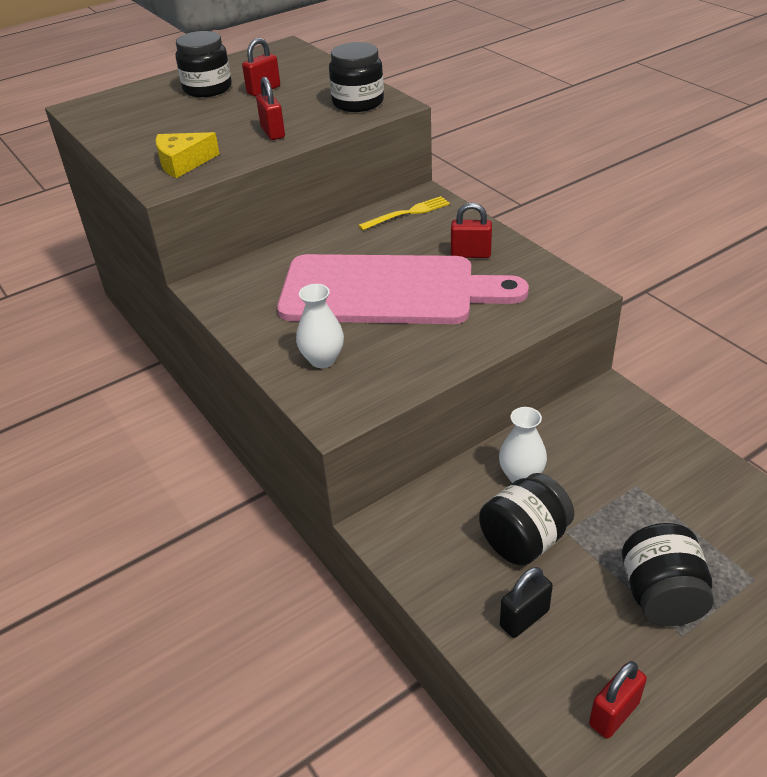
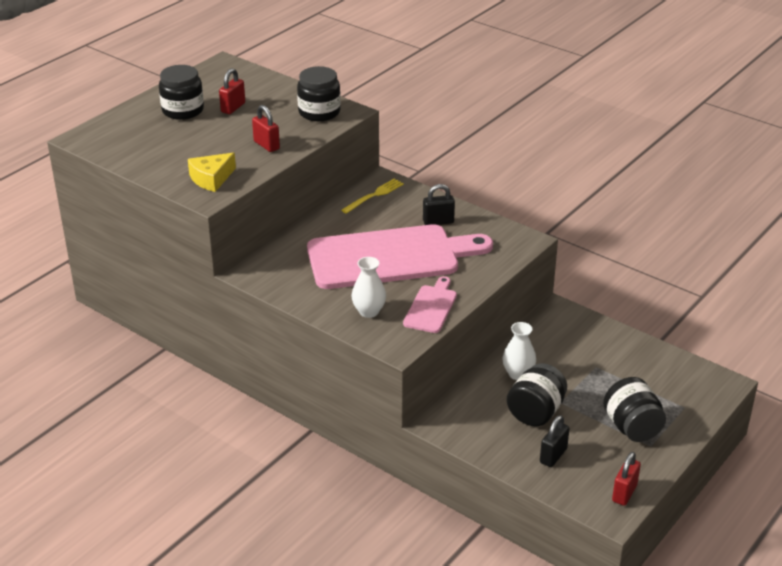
camera: 20 degrees left, 5 degrees down
(407, 366) = (431, 307): none -> pink cutting board
(470, 254) = (438, 222): red padlock -> black padlock

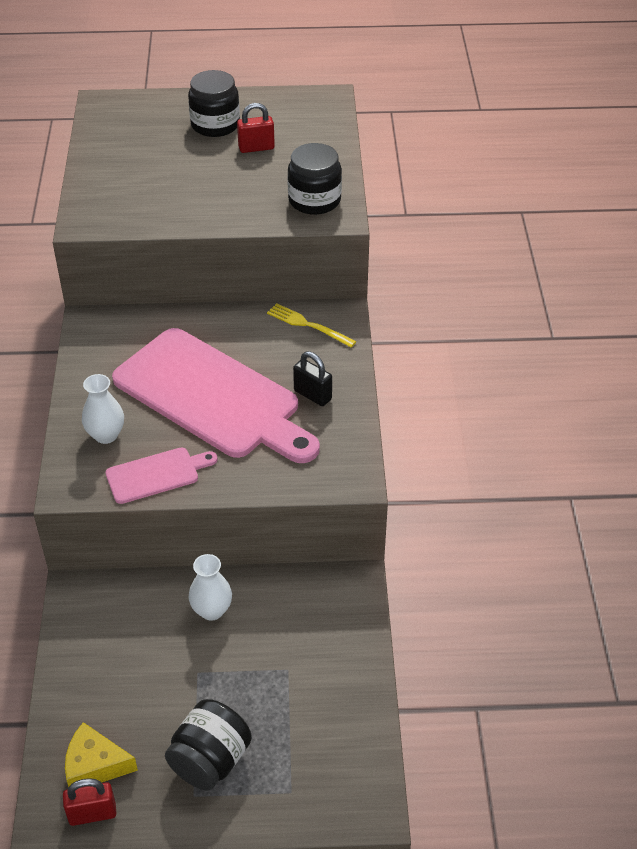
camera: 50 degrees right, 10 degrees up
(211, 179) = (118, 207): yellow cheese -> yellow cheese (95, 765)
(266, 145) = (213, 204): red padlock -> none
(374, 195) = (308, 325): yellow fork -> yellow fork turned 150 degrees counterclockwise
(536, 412) = (162, 661): black jar -> none
(553, 456) = (103, 715): black padlock -> none

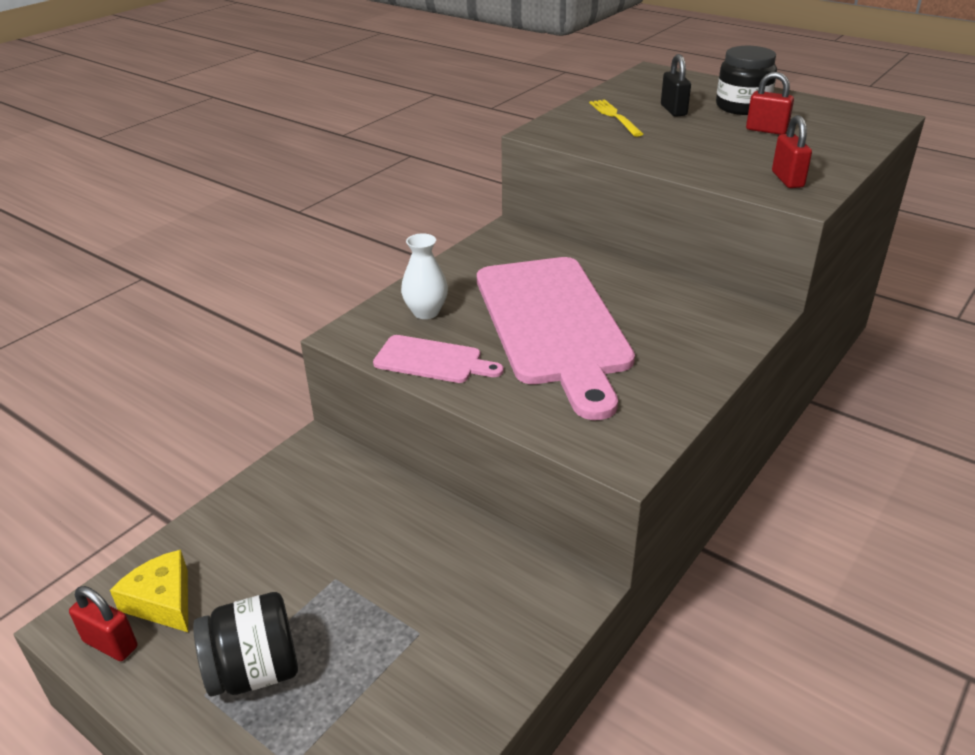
camera: 40 degrees right, 10 degrees down
(212, 610) = (407, 530): white vase -> none
(308, 325) = (712, 308): yellow fork -> yellow fork (614, 116)
(312, 395) = (656, 365): black padlock -> black padlock (673, 110)
(314, 200) = (787, 179): black jar -> red padlock

